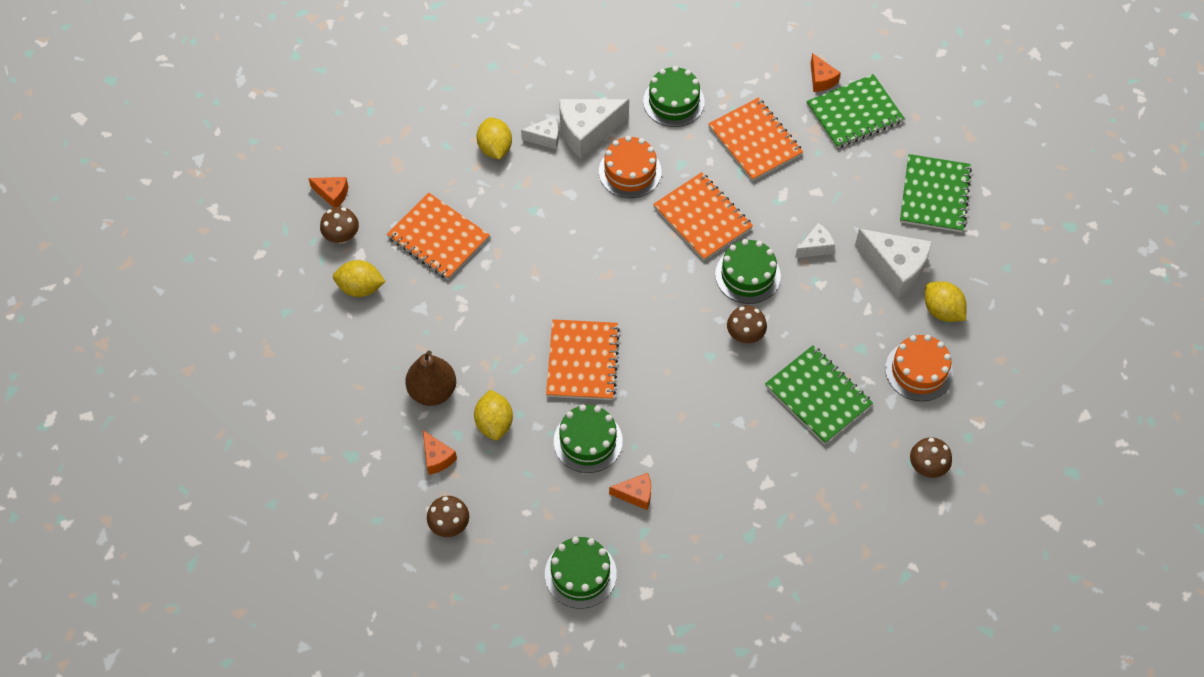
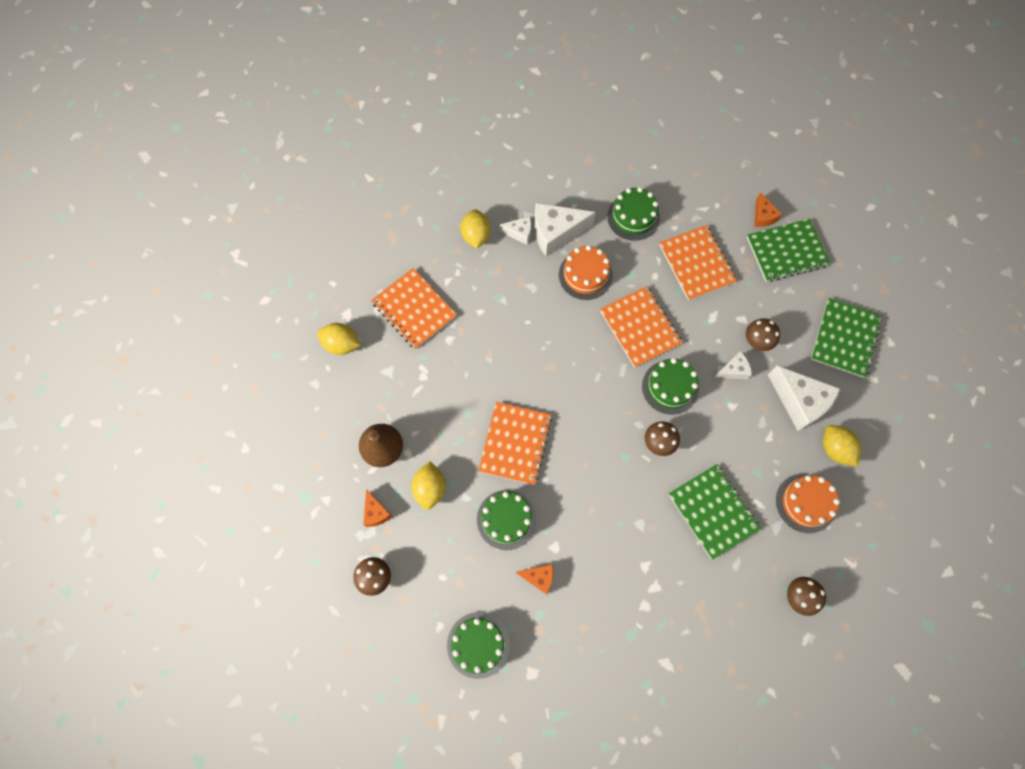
camera: 10 degrees right, 10 degrees up
(332, 194) = (334, 256): orange cheese -> none
(342, 236) = (335, 295): brown mushroom -> brown mushroom (757, 341)

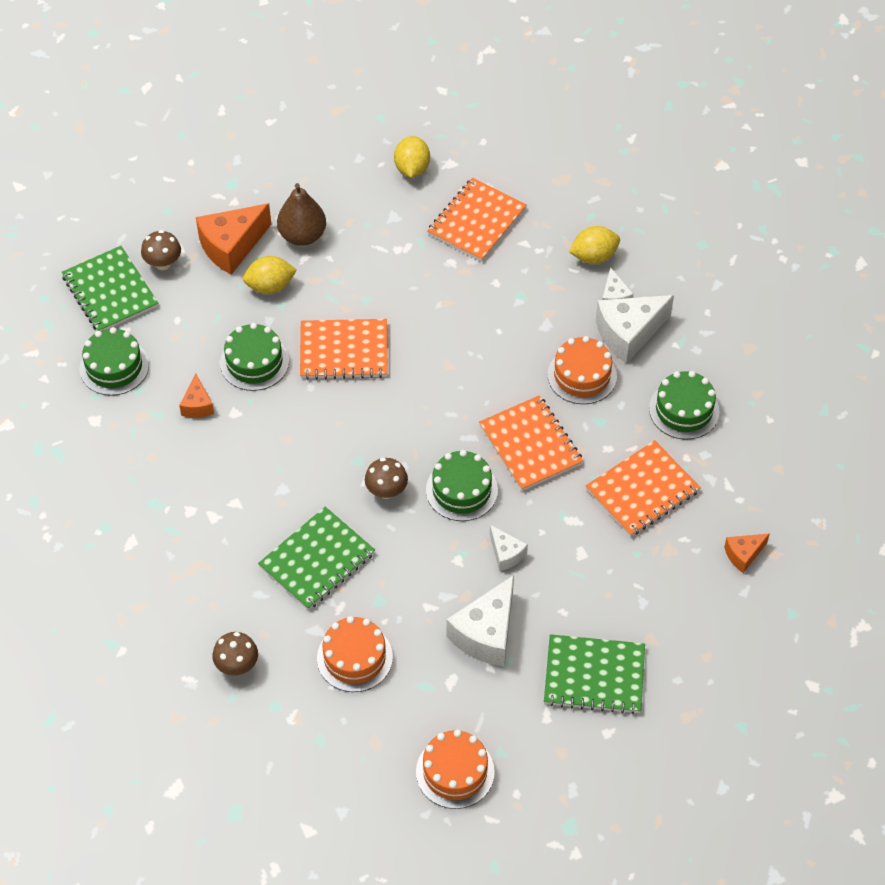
camera: 75 degrees right, 15 degrees down
(376, 512) = (231, 246): orange cheese -> orange cheese, size x1.88
(556, 233) = (628, 334): white cheese -> white cheese turned 90 degrees counterclockwise
(640, 327) = (530, 445): orange notebook -> orange notebook turned 75 degrees counterclockwise
(757, 341) = (555, 574): brown mushroom -> none
(786, 251) = (700, 590): green notebook -> green notebook (110, 291)
(835, 449) = (434, 682): yellow lemon -> none
(911, 453) = (455, 772): none -> orange cake

